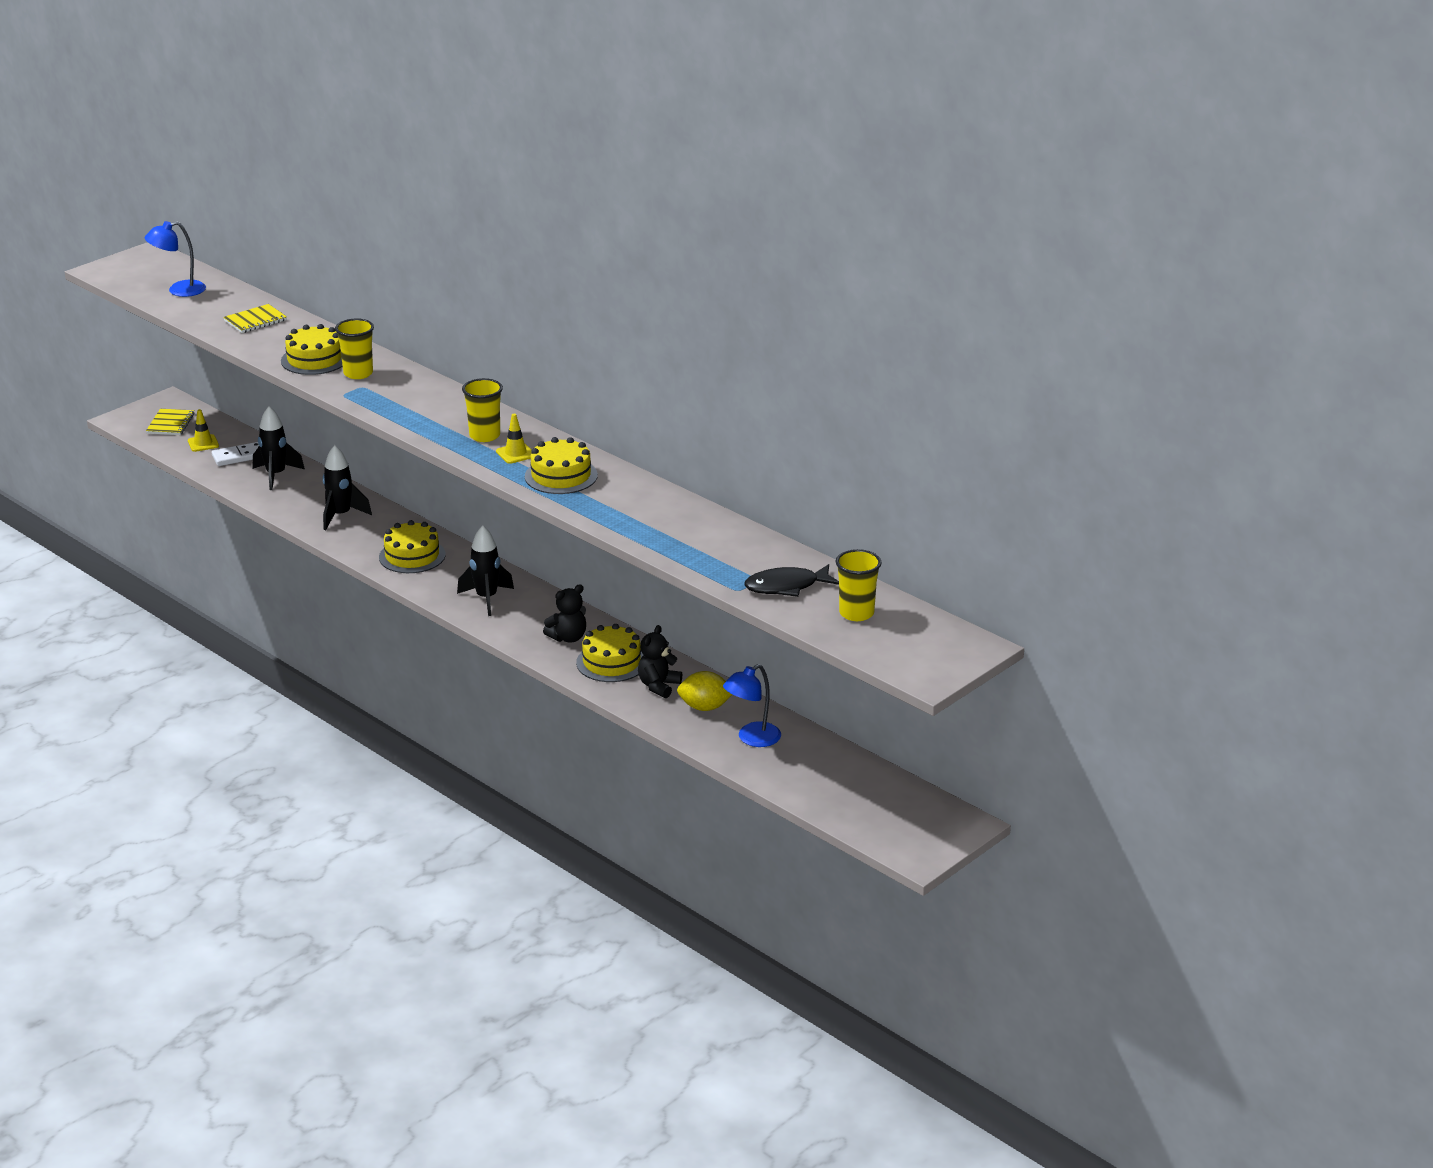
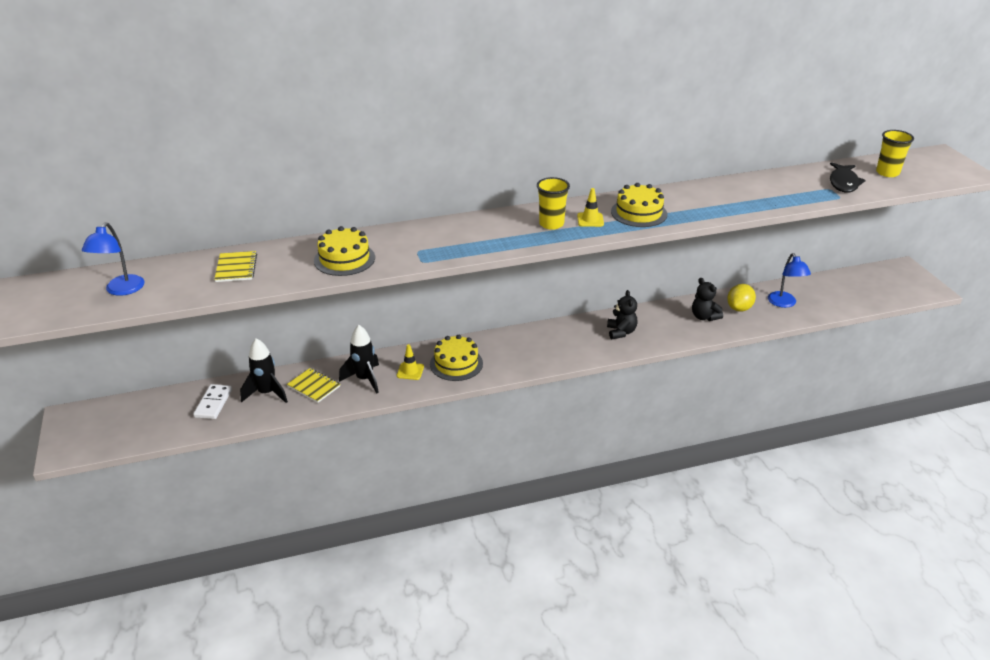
camera: 60 degrees left, 5 degrees up
(170, 424) = (109, 425): yellow notebook -> yellow notebook (314, 386)
(203, 443) = (167, 417): yellow traffic cone -> yellow traffic cone (410, 371)
(358, 373) = (392, 247): yellow cup -> none
(486, 599) = (544, 349): black rocket -> none
(611, 662) = (663, 325): yellow cake -> none

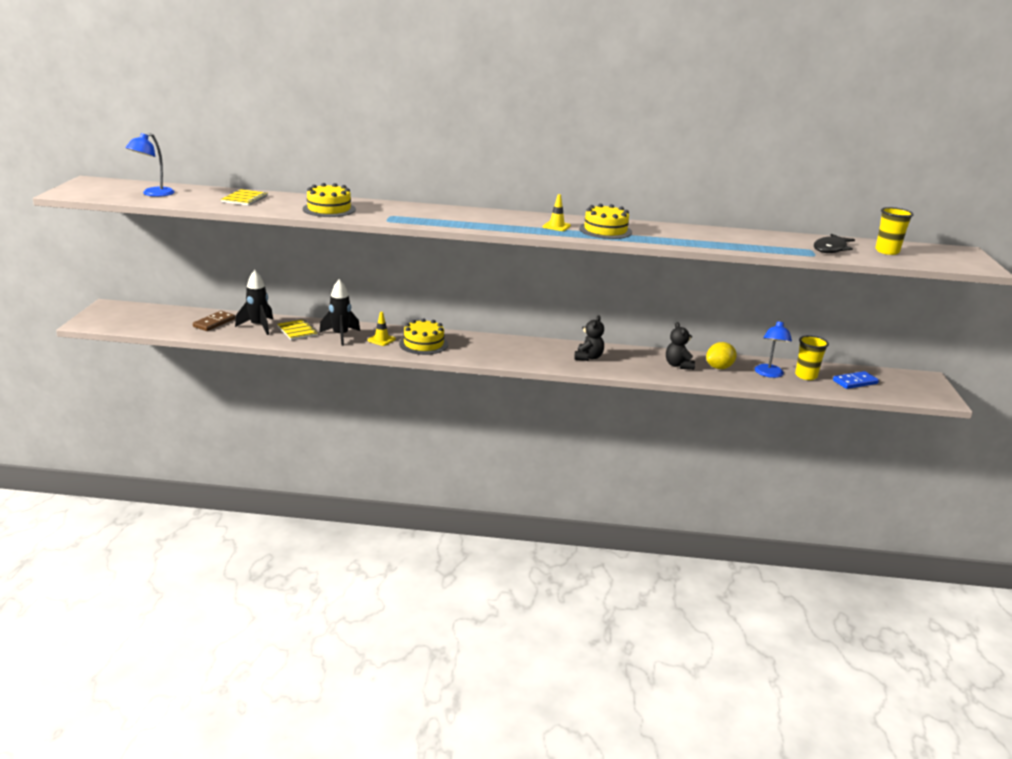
camera: 20 degrees right, 10 degrees down
(213, 403) = (214, 323): white domino -> brown domino
(551, 224) = (519, 222): yellow cup -> yellow cup (806, 376)
(856, 291) = (855, 382): none -> blue domino

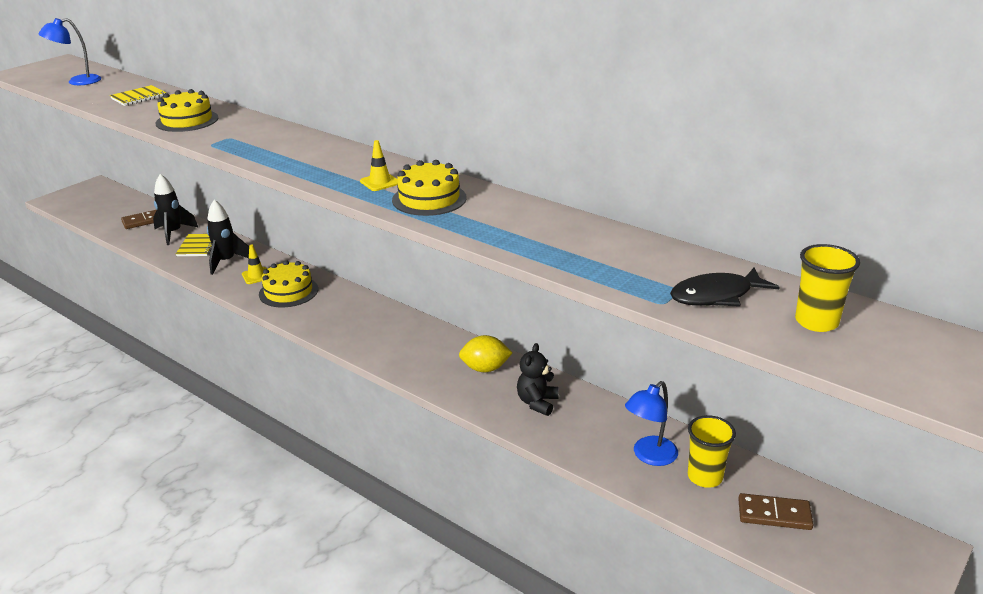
camera: 35 degrees right, 5 degrees up
(588, 357) = (439, 358): black teddy bear -> none
(719, 367) = (589, 423): yellow lemon -> yellow lemon (485, 368)
(855, 382) = (774, 514): blue domino -> brown domino

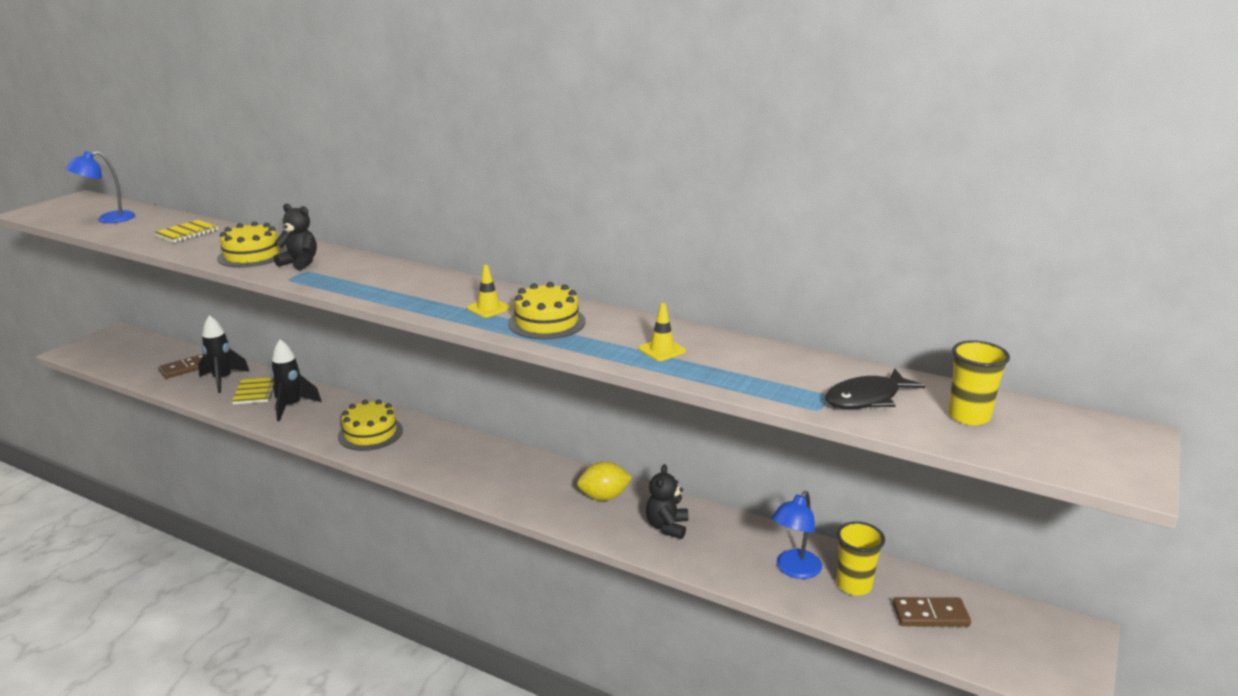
camera: 10 degrees left, 5 degrees down
(226, 130) = (300, 263): none -> black teddy bear
(256, 276) = (330, 419): yellow traffic cone -> yellow traffic cone (662, 350)

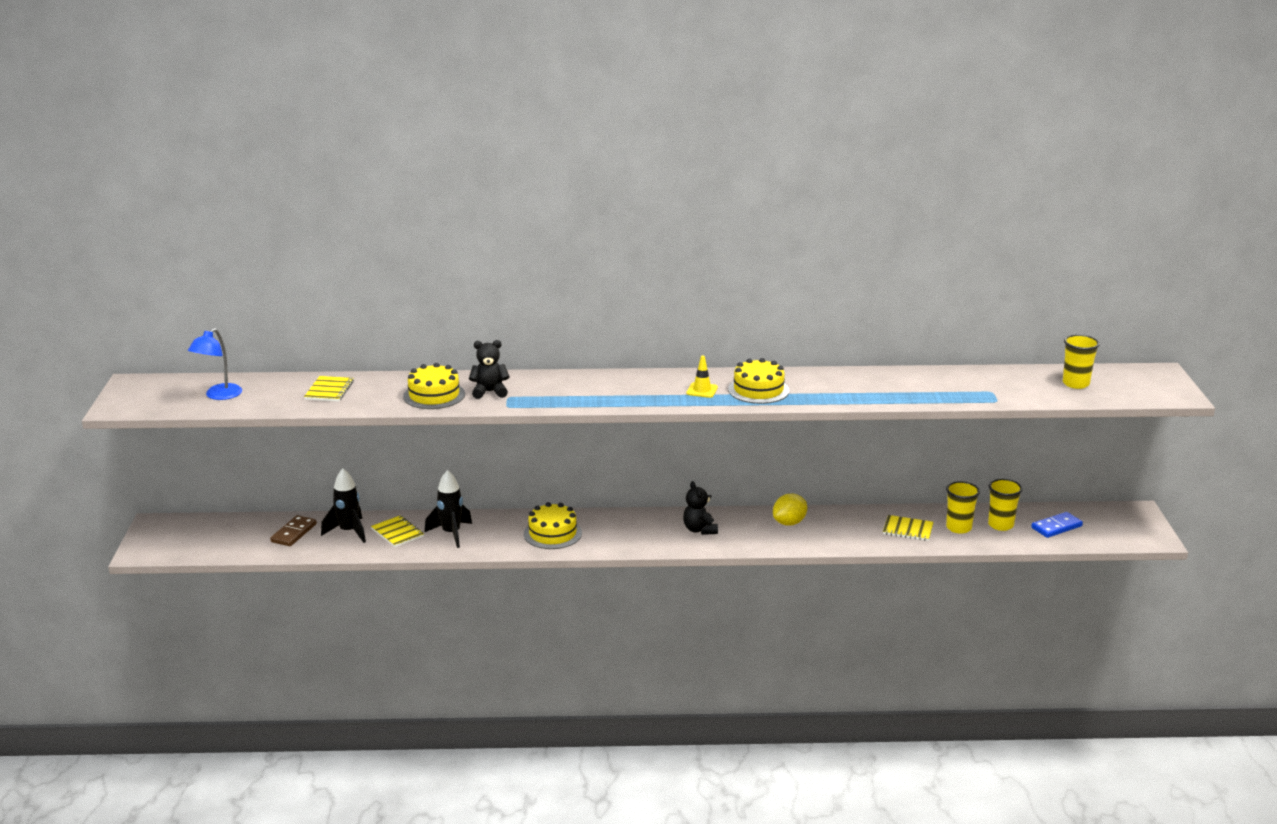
camera: 30 degrees left, 0 degrees up
(662, 350) = (860, 389): yellow traffic cone -> none
(667, 527) = (854, 528): black teddy bear -> black teddy bear (699, 530)
(728, 550) = (908, 530): none -> yellow notebook
(794, 570) = (958, 528): blue lamp -> yellow cup
(867, 398) = (1013, 388): black fish -> none
(930, 615) = (1056, 527): brown domino -> blue domino

